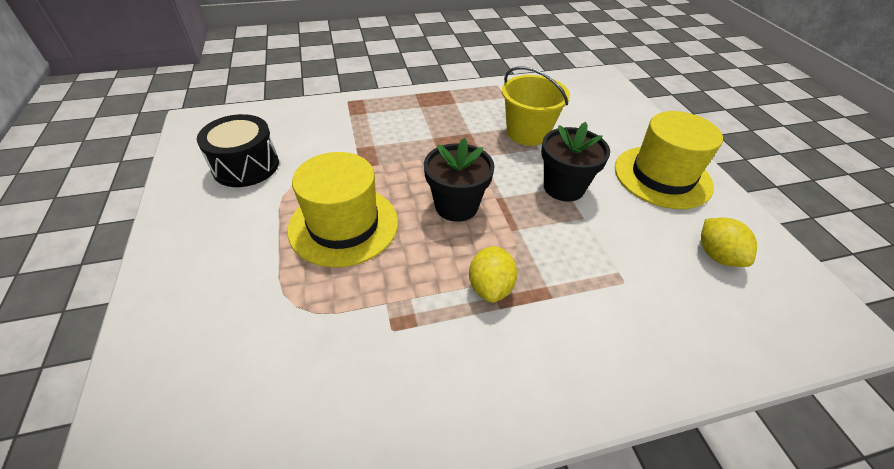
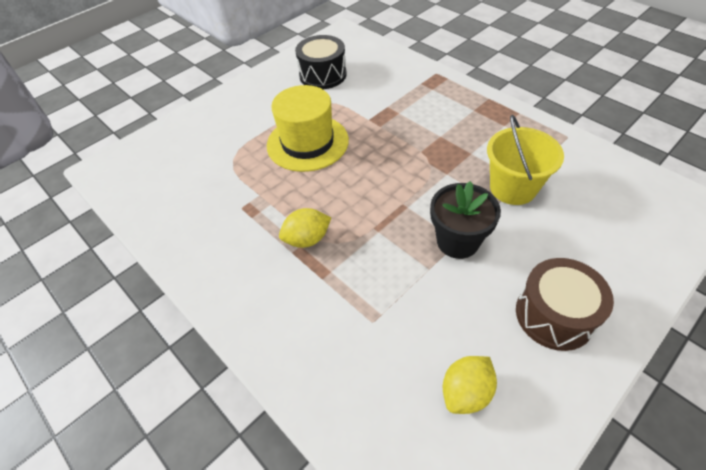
camera: 65 degrees right, 5 degrees up
(456, 206) = (373, 186): black flower pot -> none
(662, 176) = (554, 315): yellow hat -> brown drum

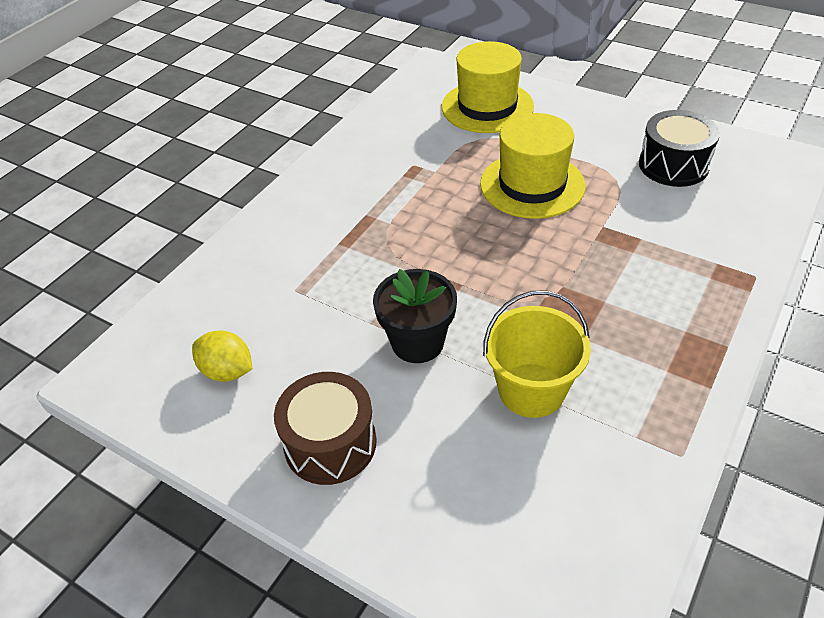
camera: 75 degrees right, 5 degrees down
(193, 146) = (487, 107): none -> yellow hat
(307, 239) = (385, 220): yellow lemon -> none

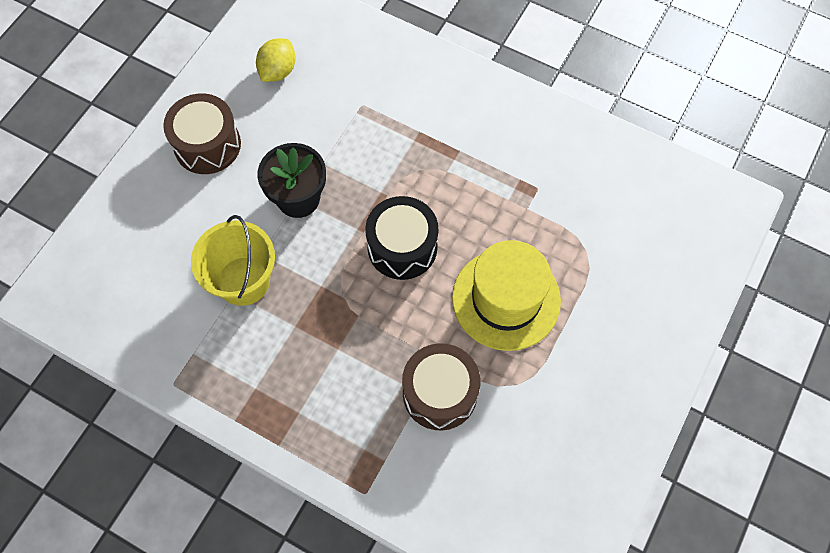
camera: 85 degrees right, 20 degrees up
(487, 107) = (649, 261): yellow hat -> none
(637, 226) = (440, 393): none -> brown drum
(673, 165) = (543, 449): black drum -> black drum (402, 247)

